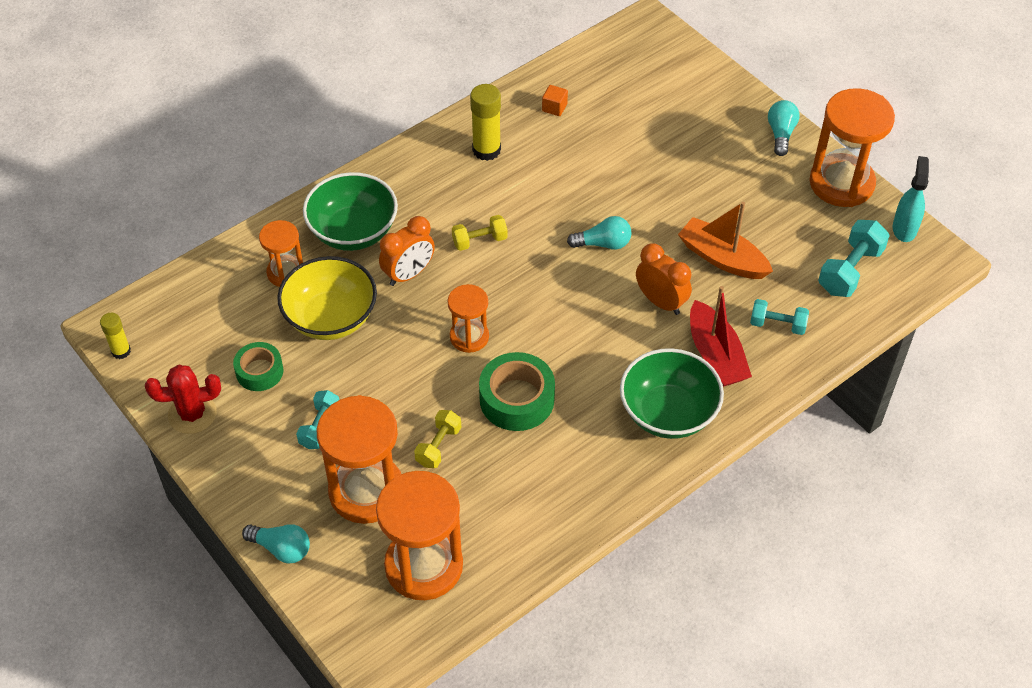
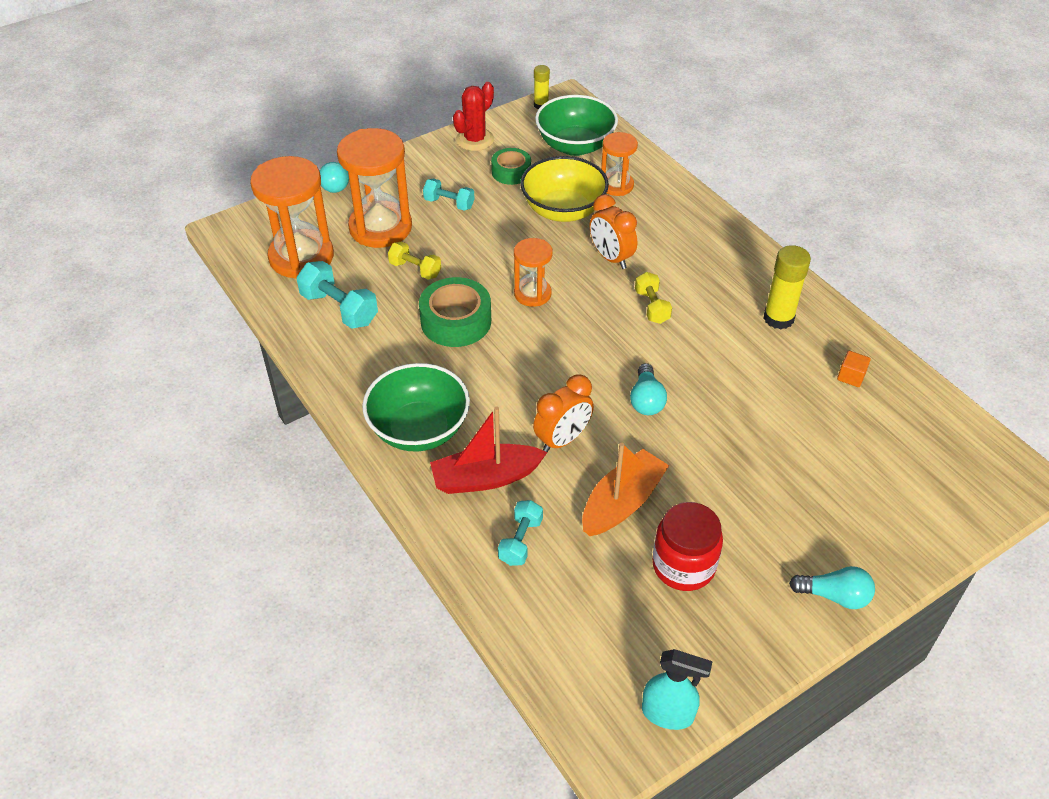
camera: 95 degrees right, 5 degrees down
(192, 414) = (475, 140): red cactus -> red cactus turned 45 degrees clockwise
(353, 232) = (664, 225): green bowl -> green bowl (575, 146)
(775, 219) = (683, 565): none -> red jar
(841, 183) = (748, 652): orange hourglass -> none
(850, 270) = (597, 632): turquoise dumbbell -> turquoise dumbbell (339, 309)

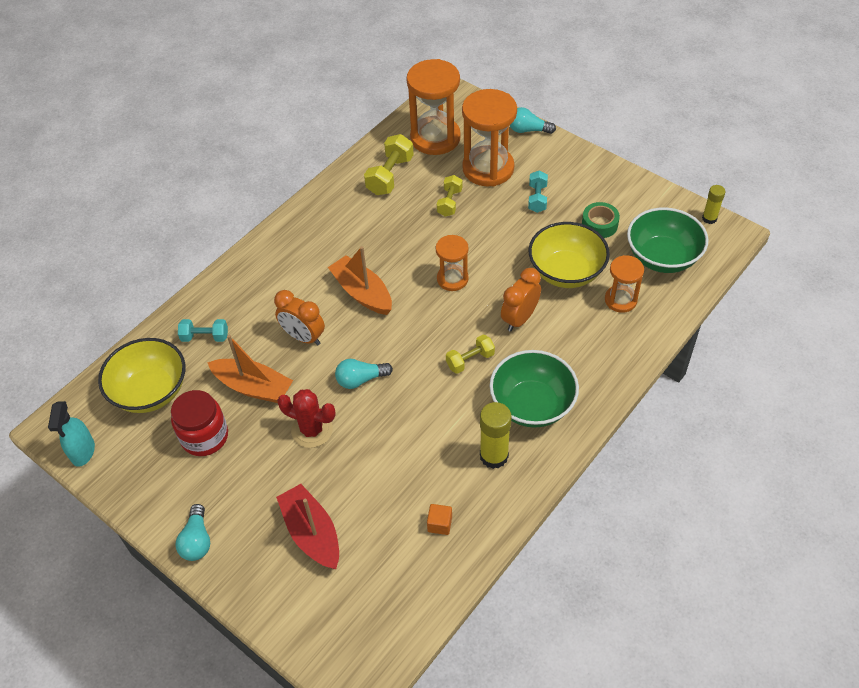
camera: 75 degrees right, 5 degrees up
(339, 309) = (390, 176): turquoise dumbbell -> yellow dumbbell
(419, 429) = (289, 254): green bowl -> green bowl (532, 405)
(456, 321) = (403, 242): green tape -> none
(475, 140) = (630, 189): red cactus -> red cactus (312, 430)
(486, 478) = (255, 303): red boat -> red boat (312, 533)
(517, 372) = (362, 293): none -> orange boat
(590, 617) = (150, 391): none -> yellow bowl

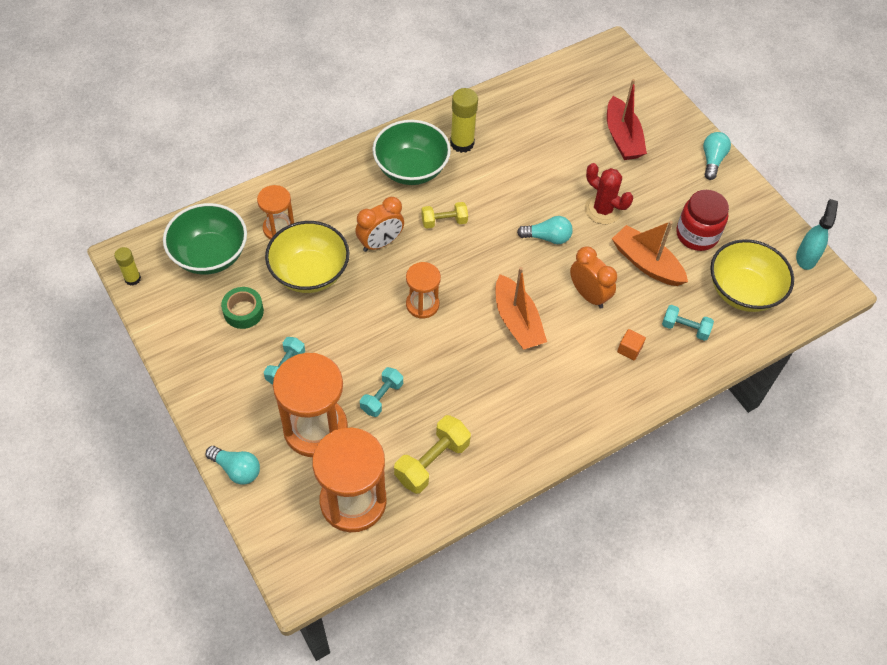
camera: 165 degrees left, 5 degrees up
(439, 524) = (524, 113): orange cube -> orange cube (629, 349)
(449, 202) = (382, 397): yellow dumbbell -> turquoise dumbbell

